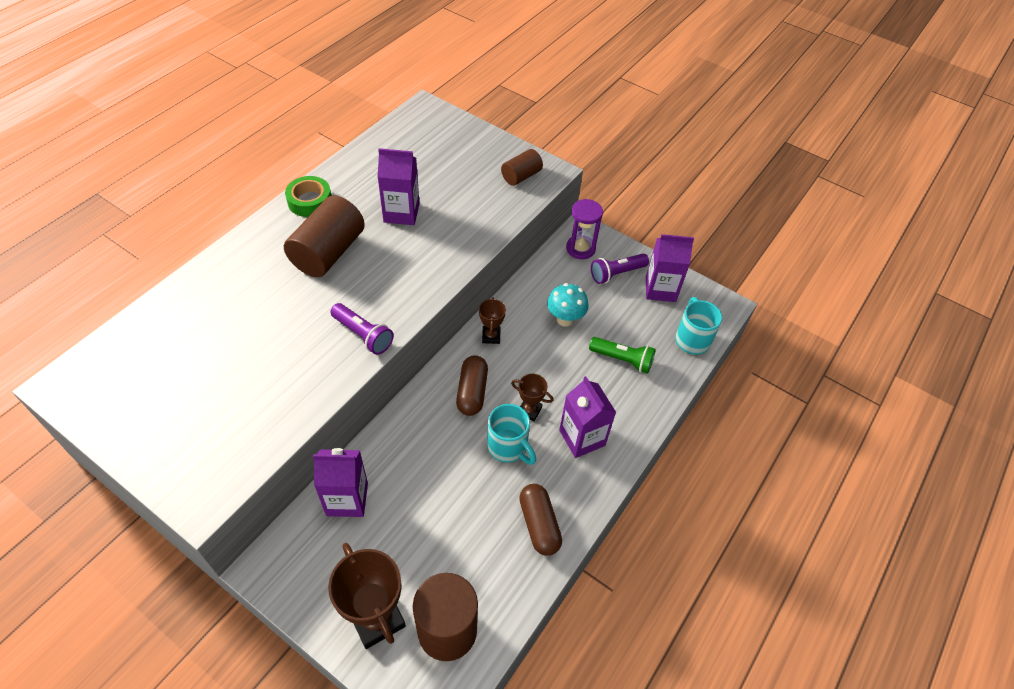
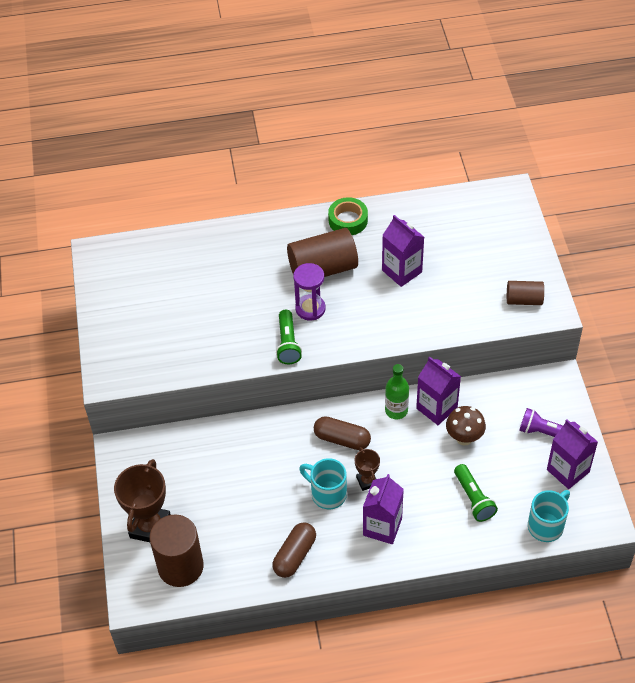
camera: 50 degrees right, 0 degrees up
(347, 499) = (199, 446): purple carton -> purple carton (436, 408)
(363, 335) = (288, 343): purple flashlight -> green flashlight
(472, 392) = (342, 439): brown capsule -> brown capsule turned 60 degrees clockwise
(491, 336) = (396, 410): brown trophy -> green bottle
(508, 447) = (327, 494): turquoise mug -> turquoise mug turned 120 degrees clockwise
(565, 319) = (464, 438): turquoise mushroom -> brown mushroom
(580, 248) = (540, 393): purple hourglass -> purple hourglass (310, 309)

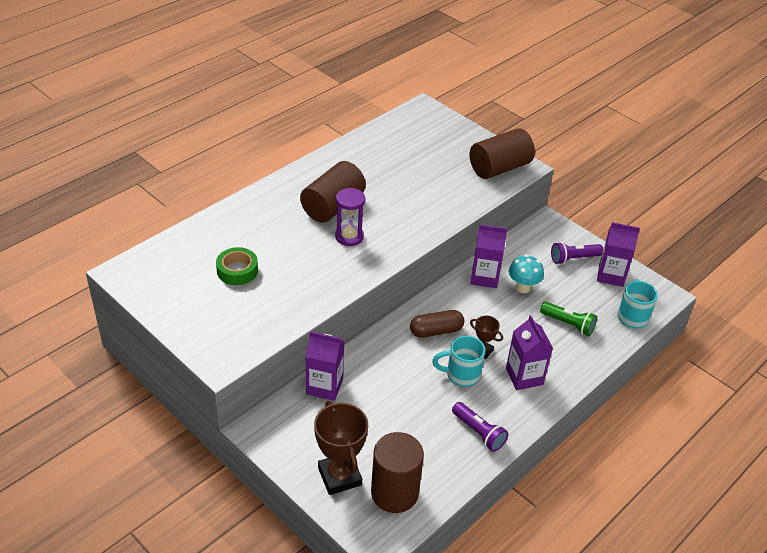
camera: 40 degrees left, 10 degrees down
(288, 343) = (355, 268): green flashlight -> none
(294, 555) = (479, 432): brown capsule -> purple flashlight
(348, 220) = (321, 167): green tape -> green tape (237, 270)
(396, 410) = (457, 292): green bottle -> none
(402, 271) = (395, 184): purple carton -> purple carton (324, 386)
(464, 438) = (523, 288): brown mushroom -> turquoise mushroom
(524, 300) = (499, 168): brown cylinder -> brown cylinder, size x1.79

